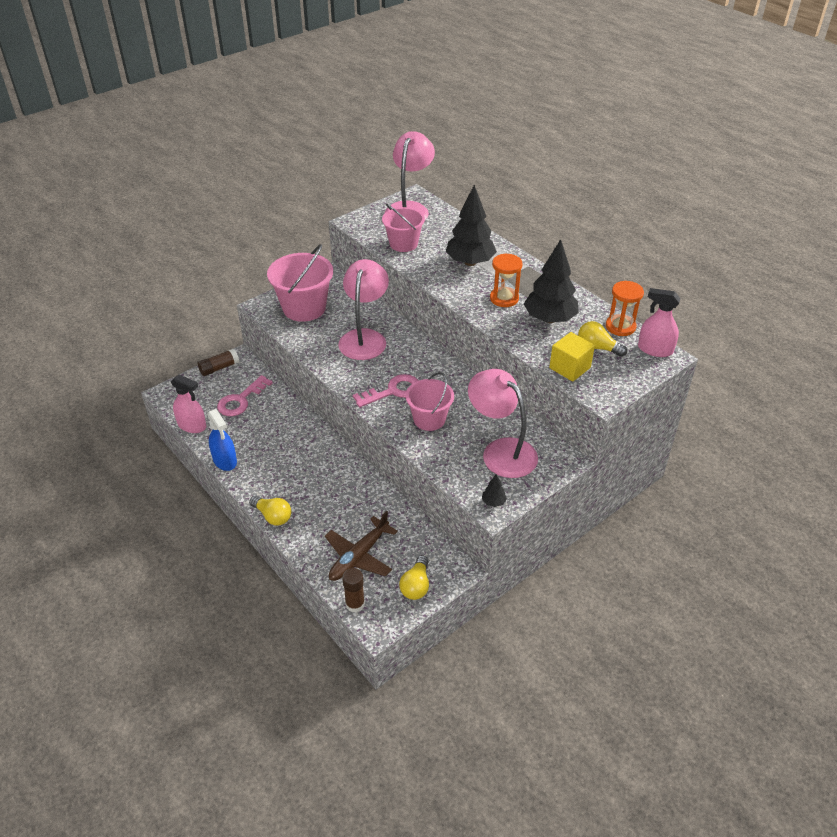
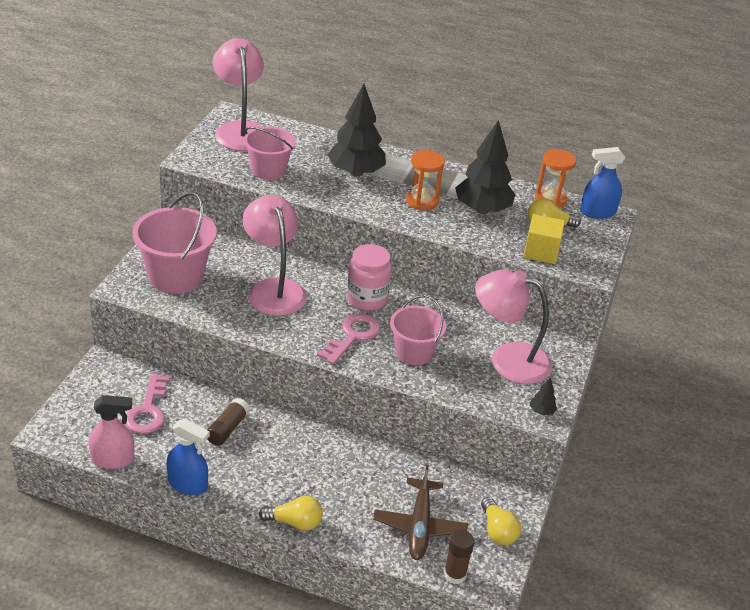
camera: 35 degrees left, 5 degrees down
(219, 368) = (88, 382): brown glue stick -> brown glue stick (227, 429)
(428, 366) = (367, 299): none -> pink jar
(655, 349) = (597, 212): pink spray bottle -> blue spray bottle

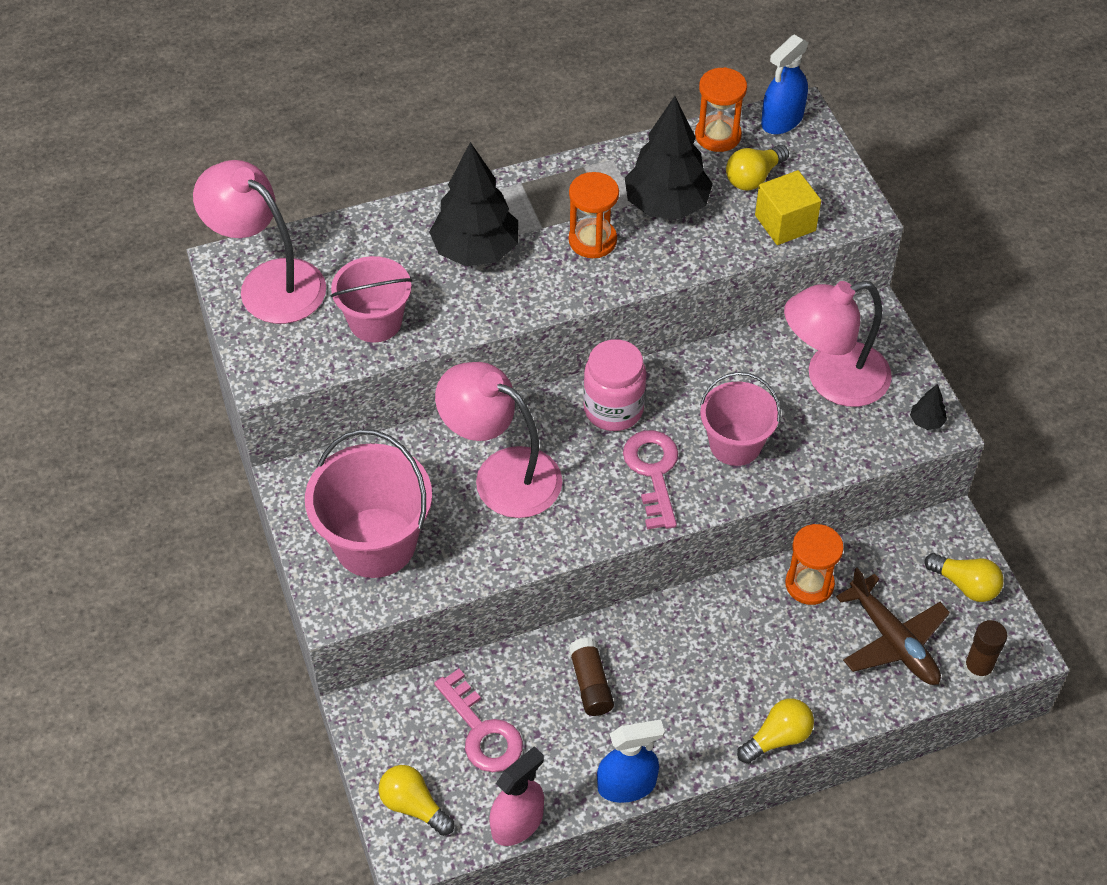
camera: 35 degrees left, 15 degrees up
(75, 416) = (414, 806): none -> yellow light bulb
(403, 467) = (809, 584): none -> orange hourglass

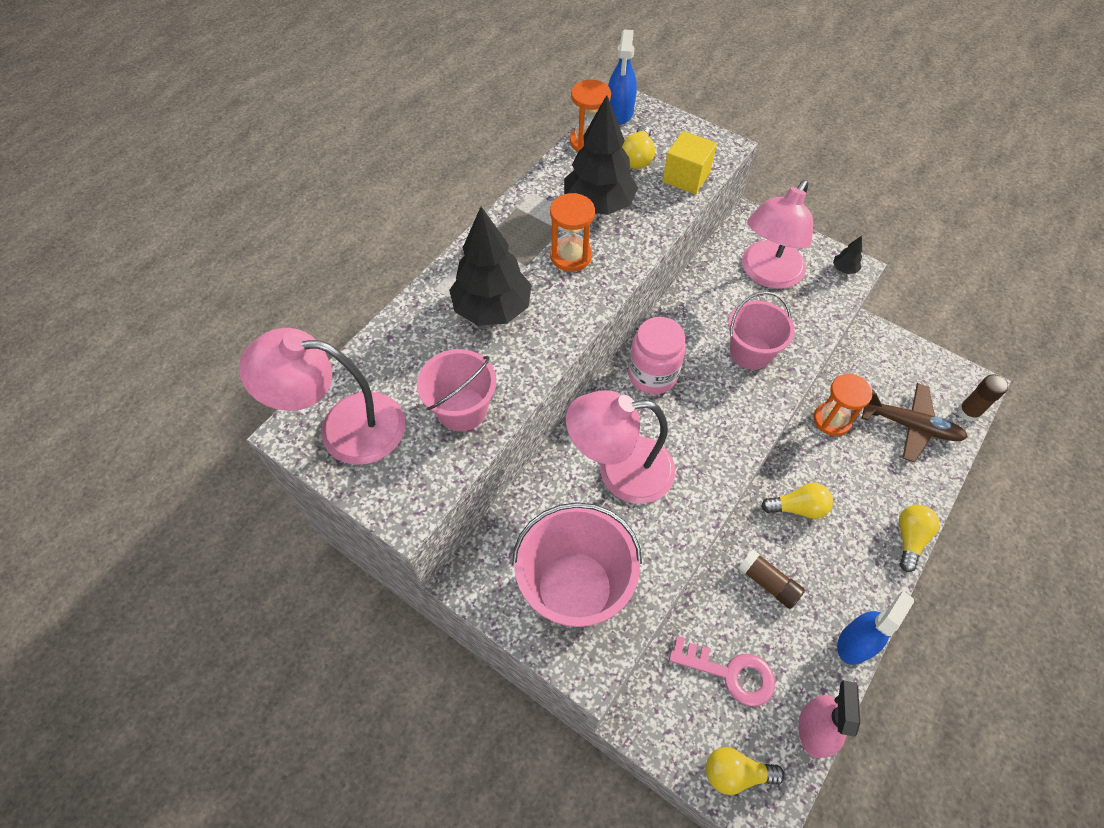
camera: 35 degrees left, 5 degrees up
(653, 472) = (718, 404): pink key -> none
(965, 585) = (912, 364): yellow light bulb -> yellow light bulb (797, 508)

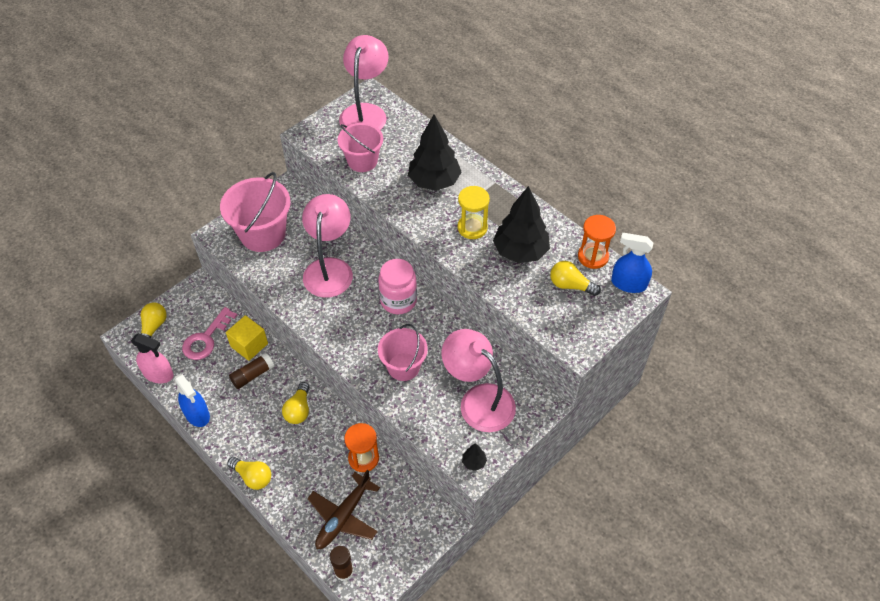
camera: 100 degrees right, 5 degrees down
(571, 256) = (472, 228): orange hourglass -> yellow hourglass
(686, 177) = (543, 313): yellow cube -> yellow cube (249, 345)

